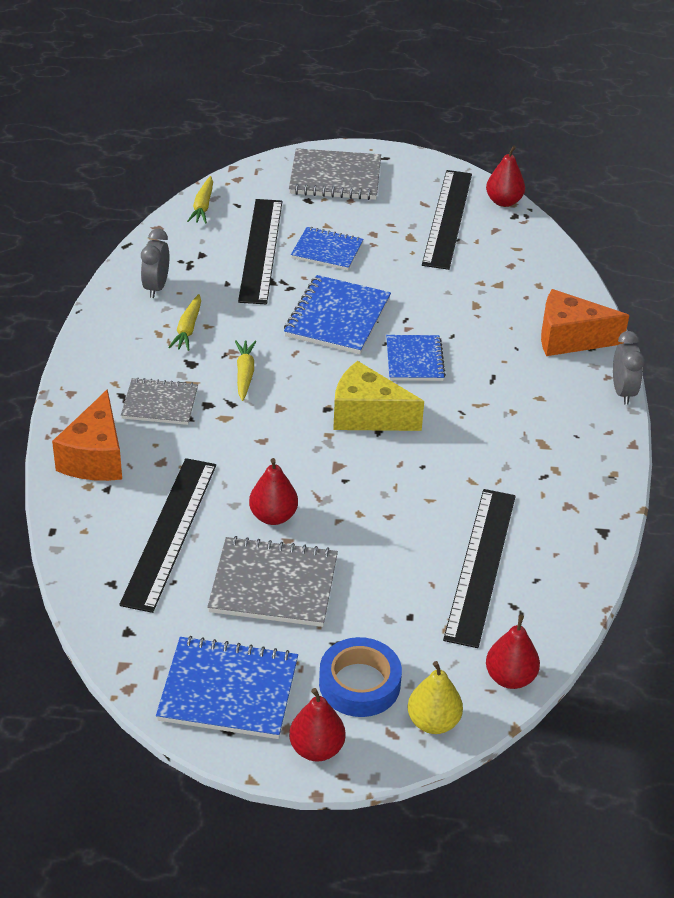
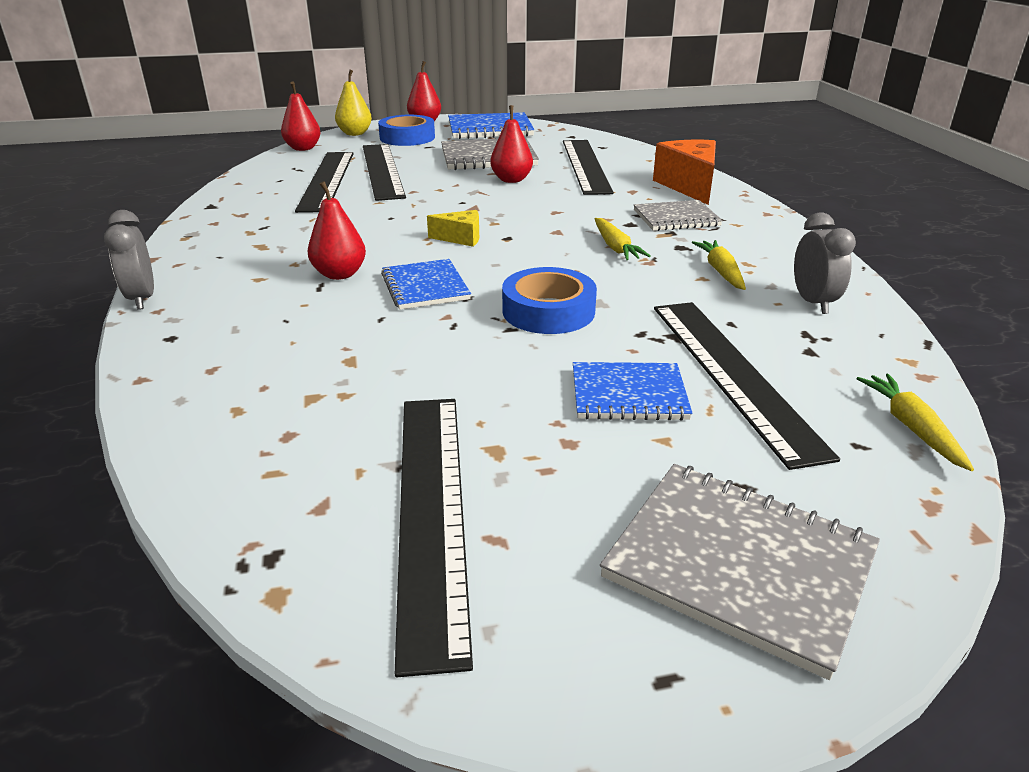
camera: 165 degrees right, 10 degrees down
(335, 177) = (739, 565): grey notebook -> grey notebook turned 45 degrees clockwise
(337, 318) = (548, 311): blue notebook -> blue tape
(367, 416) = (461, 238): yellow cheese -> yellow cheese, size x0.53
(413, 577) = (382, 170): none -> black ruler
(503, 202) = (298, 595): red pear -> red pear (339, 274)
(570, 339) = (200, 342): orange cheese -> none

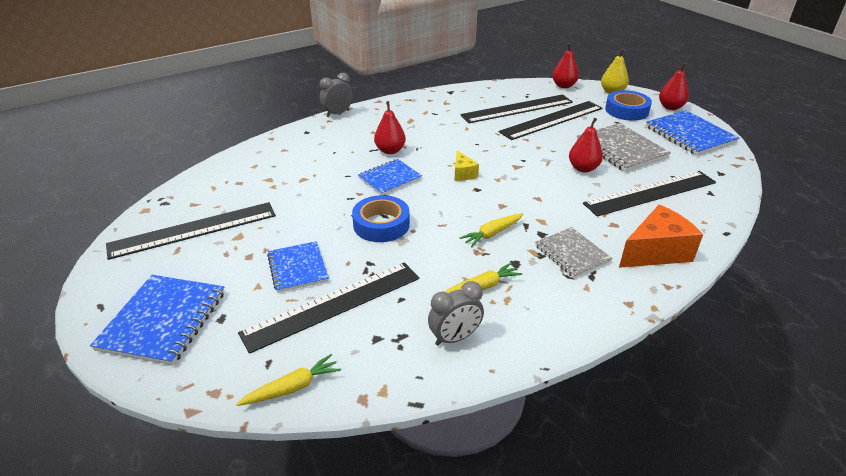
camera: 70 degrees right, 5 degrees up
(739, 565) = (163, 320): grey notebook -> blue notebook

